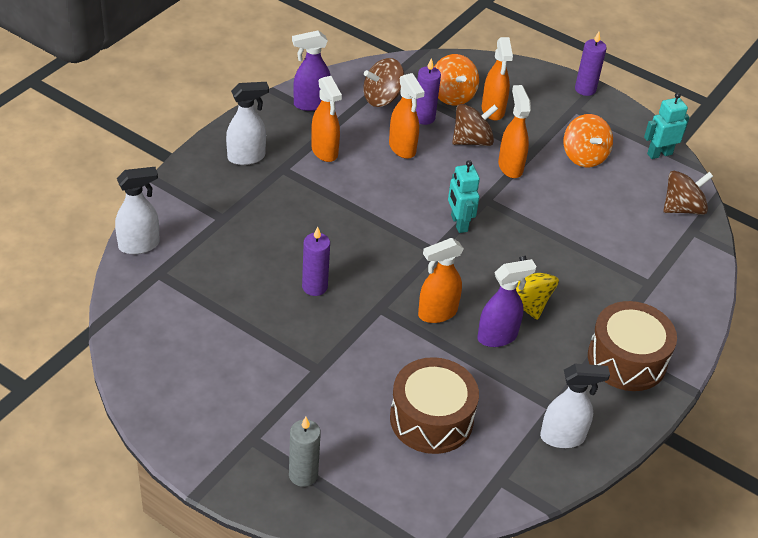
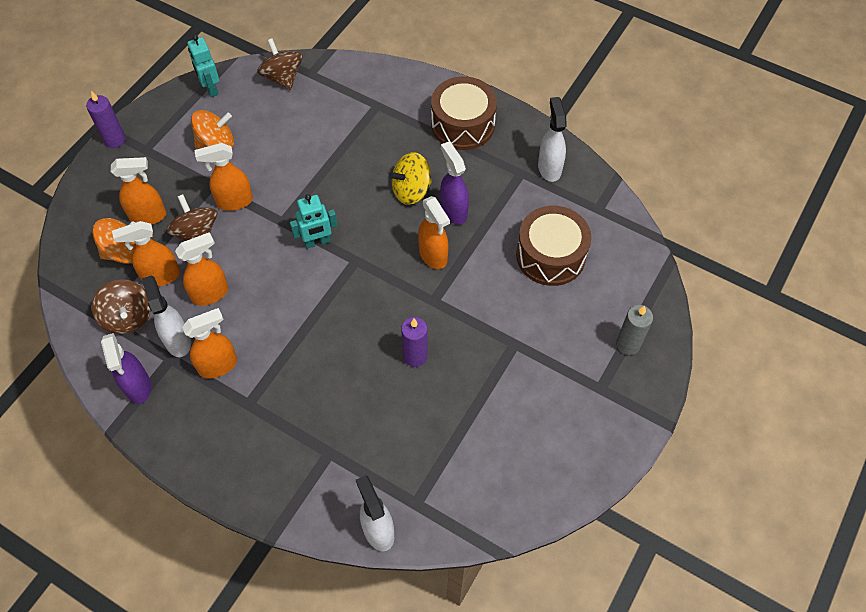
camera: 90 degrees left, 15 degrees up
(246, 157) = (231, 442): white spray bottle -> white spray bottle (178, 340)
(424, 118) = (161, 276): purple candle -> orange spray bottle

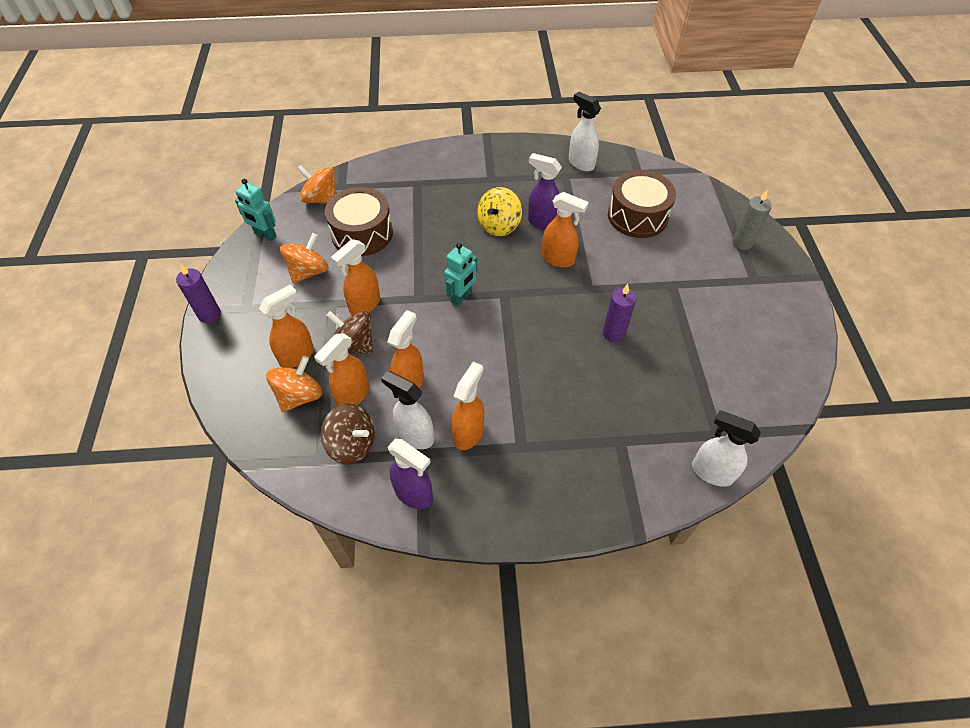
camera: 35 degrees left, 5 degrees down
(282, 77) = (321, 199): brown spinning top -> orange spinning top
(463, 124) = (493, 165): brown drum -> brown drum (362, 233)

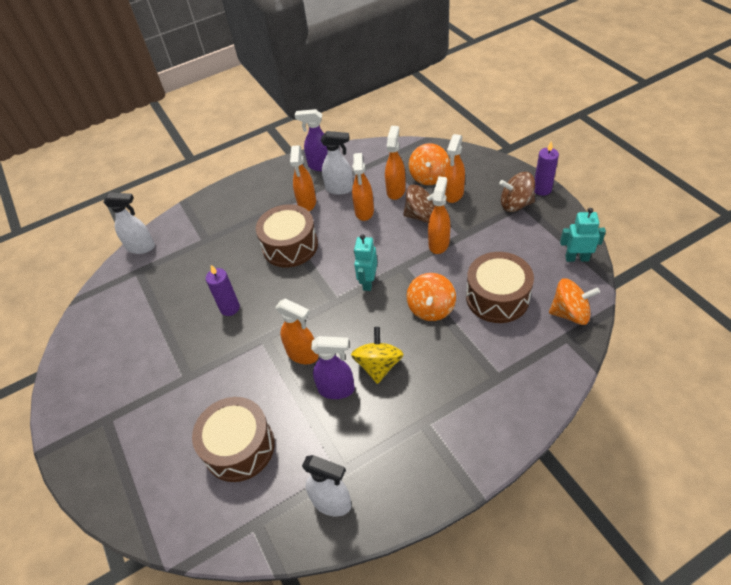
camera: 160 degrees right, 5 degrees down
(308, 271) = (507, 247): orange spinning top -> orange spinning top (431, 308)
(352, 444) = (374, 170): brown spinning top -> brown spinning top (515, 204)
(519, 378) = (290, 246): none -> brown drum
(558, 259) = (303, 354): orange spray bottle -> orange spray bottle turned 150 degrees counterclockwise
(742, 243) = (118, 463): grey candle -> none

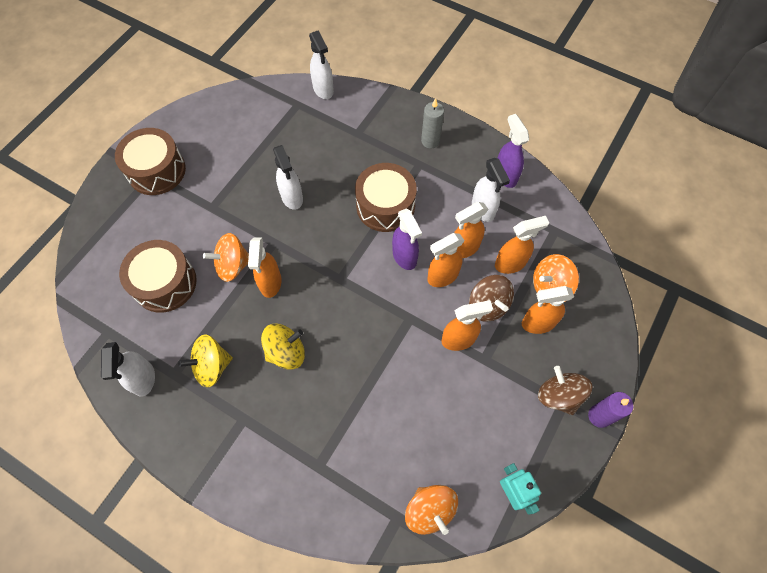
camera: 55 degrees right, 15 degrees up
(230, 308) = (292, 198): purple candle -> white spray bottle
(254, 197) = (430, 141): none -> grey candle
(307, 203) = (446, 191): orange spray bottle -> orange spray bottle (442, 276)
(337, 389) = (247, 329): purple spray bottle -> purple spray bottle (404, 257)
(355, 432) = (212, 366): none -> yellow spinning top
(368, 282) = (375, 297): turquoise robot -> none
(431, 308) = (371, 369): orange spinning top -> orange spinning top (232, 265)
(497, 297) = (415, 427): brown drum -> brown drum (156, 171)

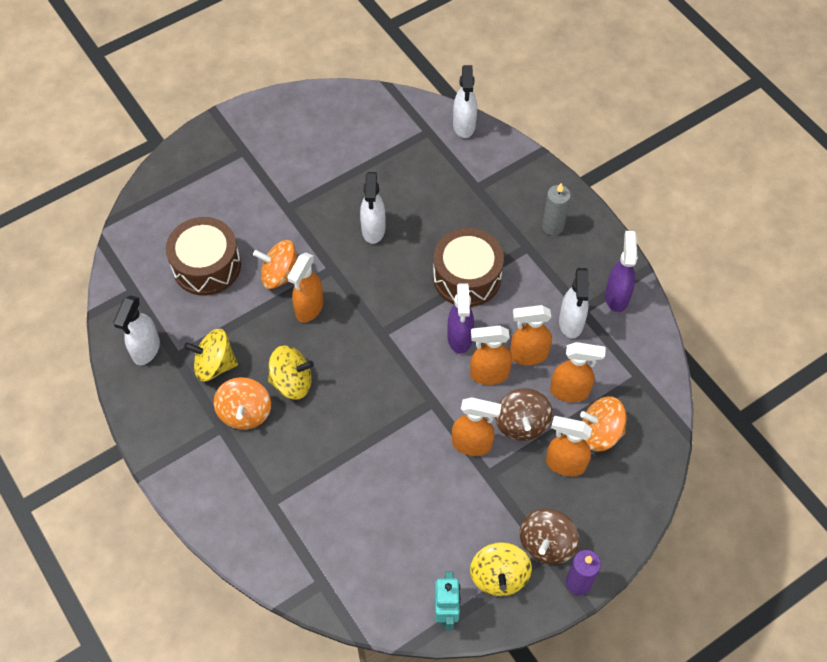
camera: 25 degrees right, 5 degrees down
(156, 171) = (250, 148): brown drum -> none
(430, 510) = (356, 590): orange spinning top -> orange spinning top (245, 412)
(537, 440) = (499, 576): none -> yellow spinning top
(558, 395) = (546, 544): brown spinning top -> brown spinning top turned 150 degrees counterclockwise

